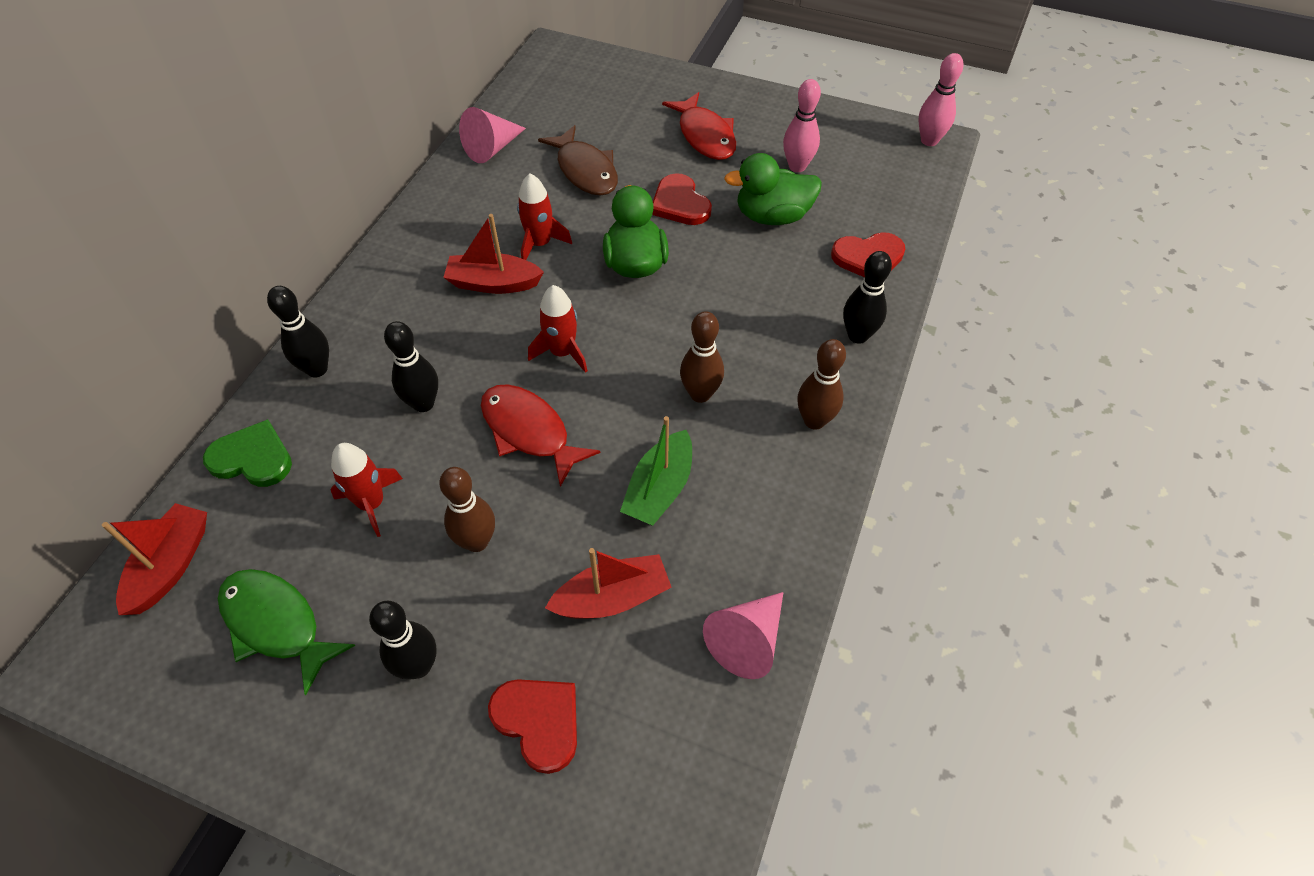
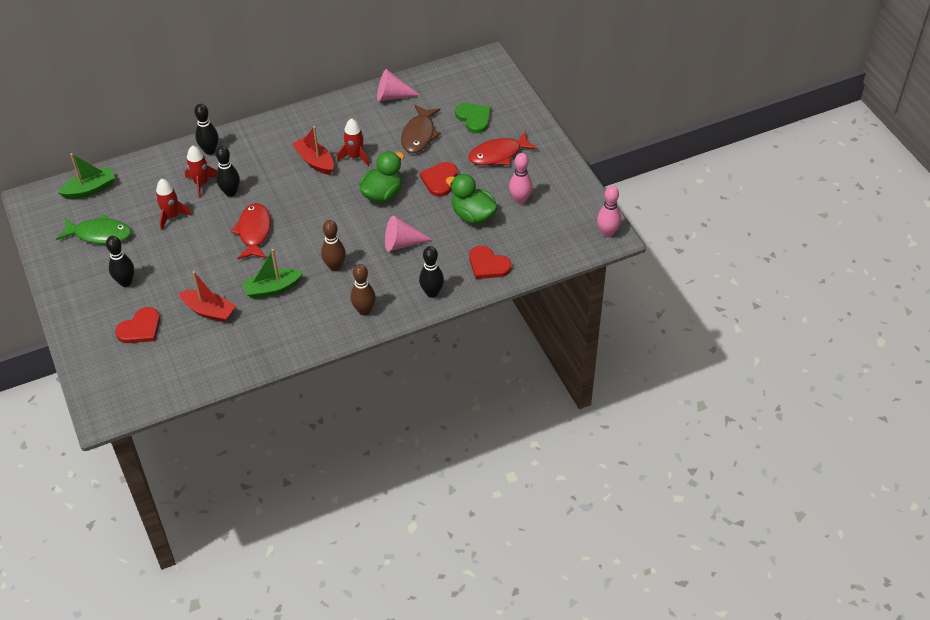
camera: 45 degrees right, 5 degrees down
(171, 565) = (90, 189): red boat -> green boat
(252, 458) = (152, 169): green heart -> green heart (474, 118)
(276, 624) = (100, 234): green fish -> green fish turned 105 degrees clockwise
(477, 541) = (189, 257): brown bowling pin -> none
(538, 721) = (140, 328): red heart -> red heart turned 45 degrees clockwise
(562, 352) = (305, 210): red rocket -> red rocket (201, 183)
(705, 136) = (498, 155): red fish -> red fish turned 45 degrees clockwise
(747, 640) = (234, 360): pink cone -> pink cone (402, 243)

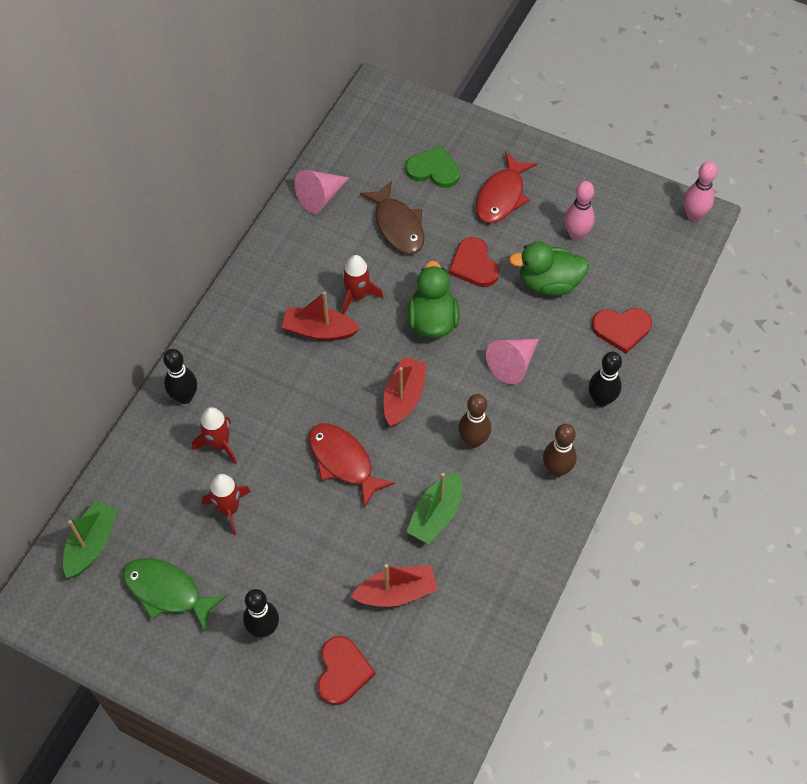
camera: 40 degrees left, 10 degrees up
(100, 234) = (167, 592): green fish -> green fish turned 120 degrees counterclockwise
(230, 192) = (265, 432): black bowling pin -> none
(322, 221) = (404, 397): none -> red boat

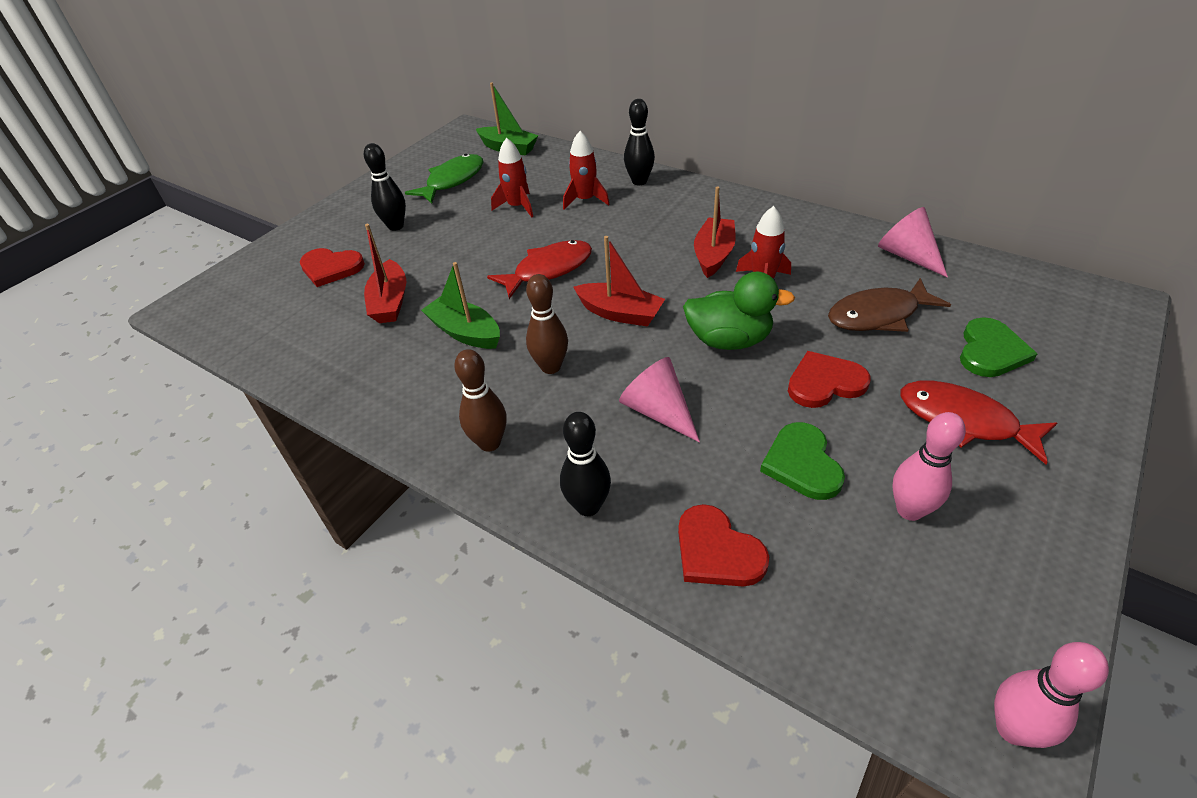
camera: 100 degrees right, 15 degrees down
(549, 283) = (802, 463): green duck -> green heart
(621, 329) = (717, 551): red heart -> red heart turned 45 degrees counterclockwise

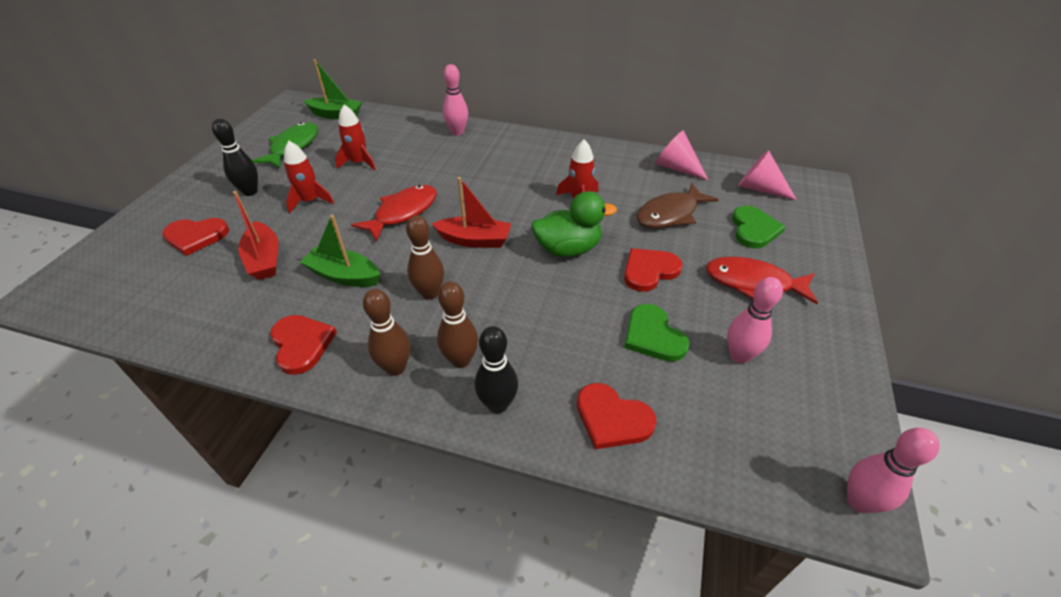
camera: 20 degrees left, 0 degrees up
(401, 399) = (301, 344): none -> red heart
(562, 448) = (461, 360): none -> brown bowling pin
(585, 200) = (417, 151): red rocket -> red rocket (310, 201)
(639, 181) = (457, 132): black bowling pin -> pink bowling pin
(658, 411) = (531, 315): pink cone -> pink cone (759, 188)
(713, 255) = (535, 184): red boat -> none

